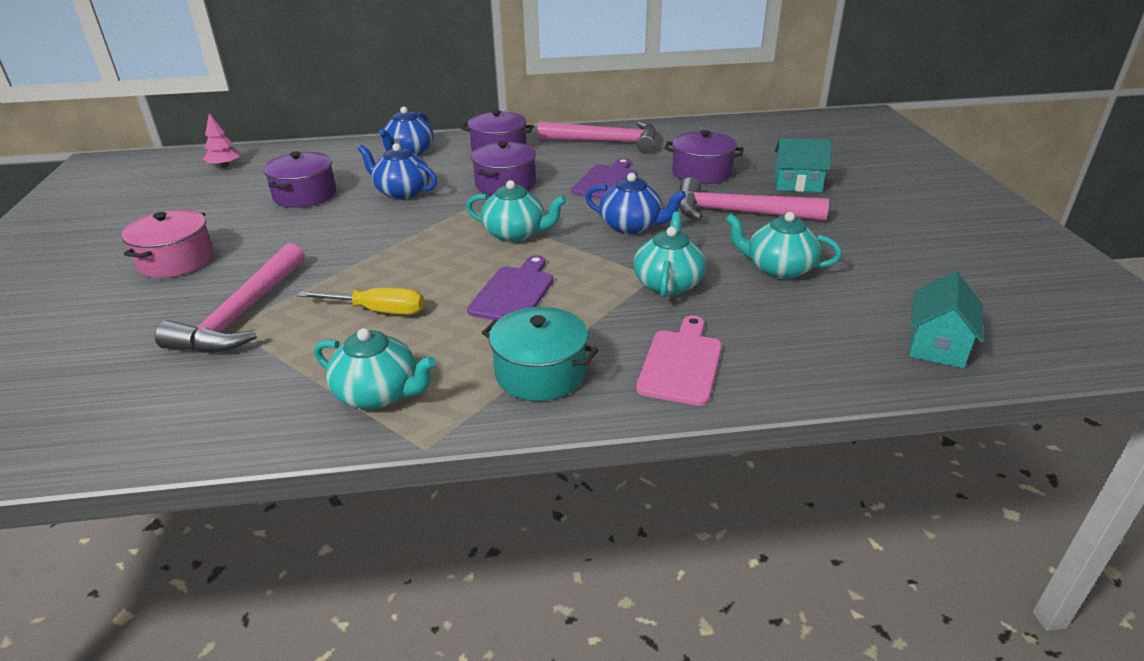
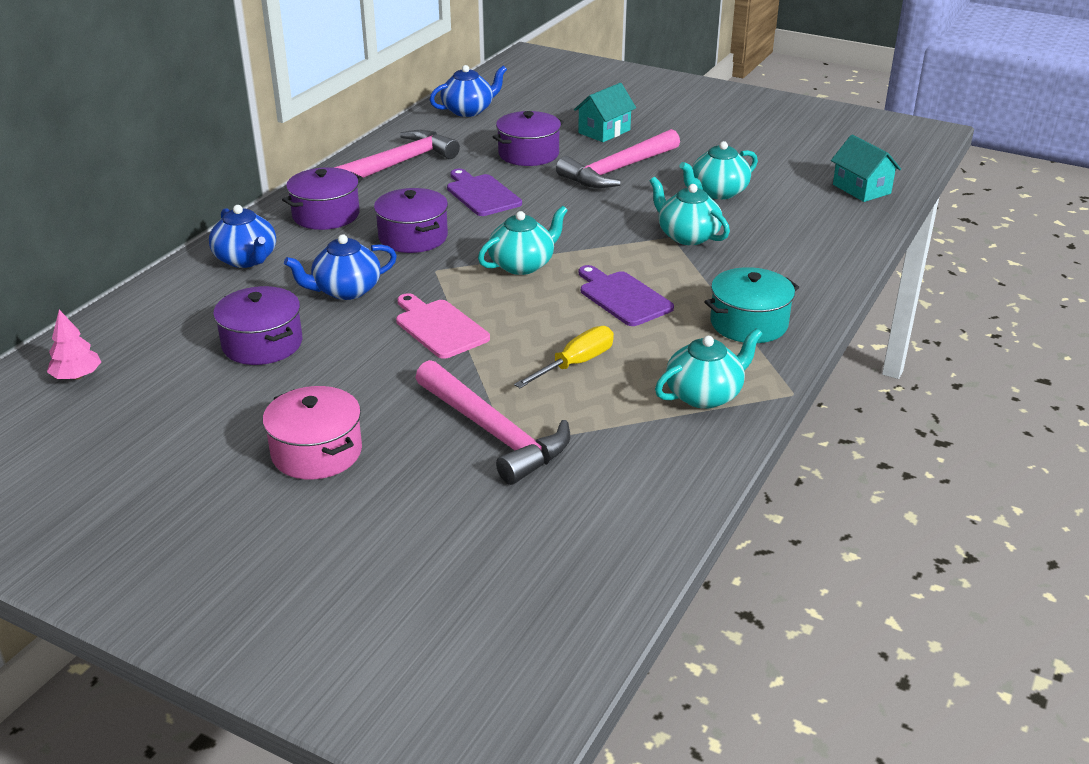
camera: 55 degrees left, 0 degrees up
(632, 226) = (580, 215): blue teapot -> blue teapot (468, 110)
(681, 364) = (793, 271): pink cutting board -> pink cutting board (439, 327)

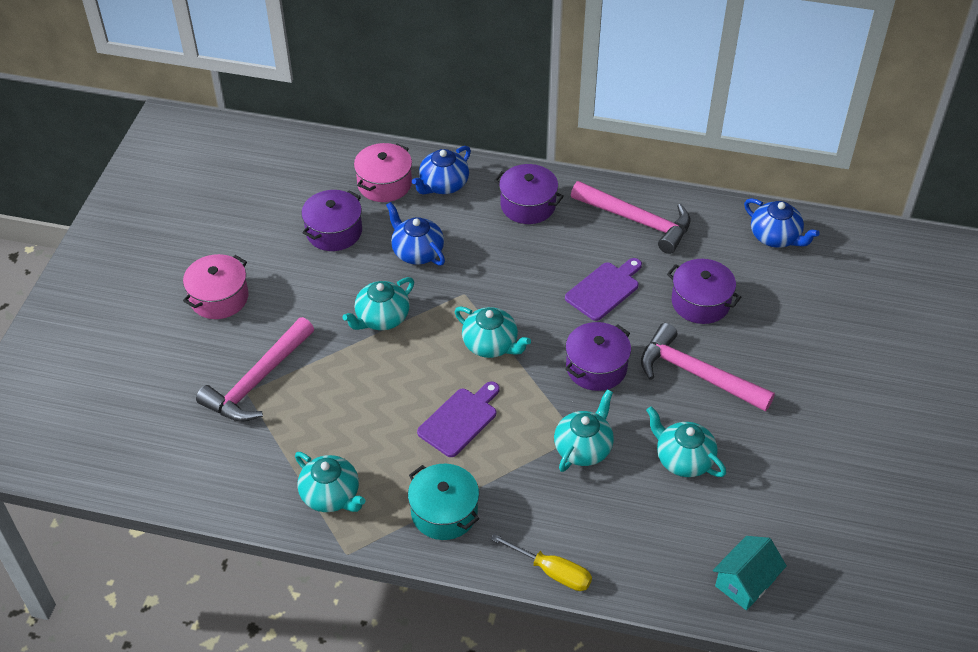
camera: 75 degrees right, 15 degrees up
(77, 376) = (275, 160): pink tree -> none
(207, 297) = (384, 184): none -> pink pot
(413, 237) = (511, 266): purple pot -> purple pot (596, 367)
(439, 327) = (381, 318): pink cutting board -> turquoise teapot
(575, 364) = (353, 408): yellow screwdriver -> yellow screwdriver (552, 572)
(604, 131) = (780, 348): turquoise house -> none

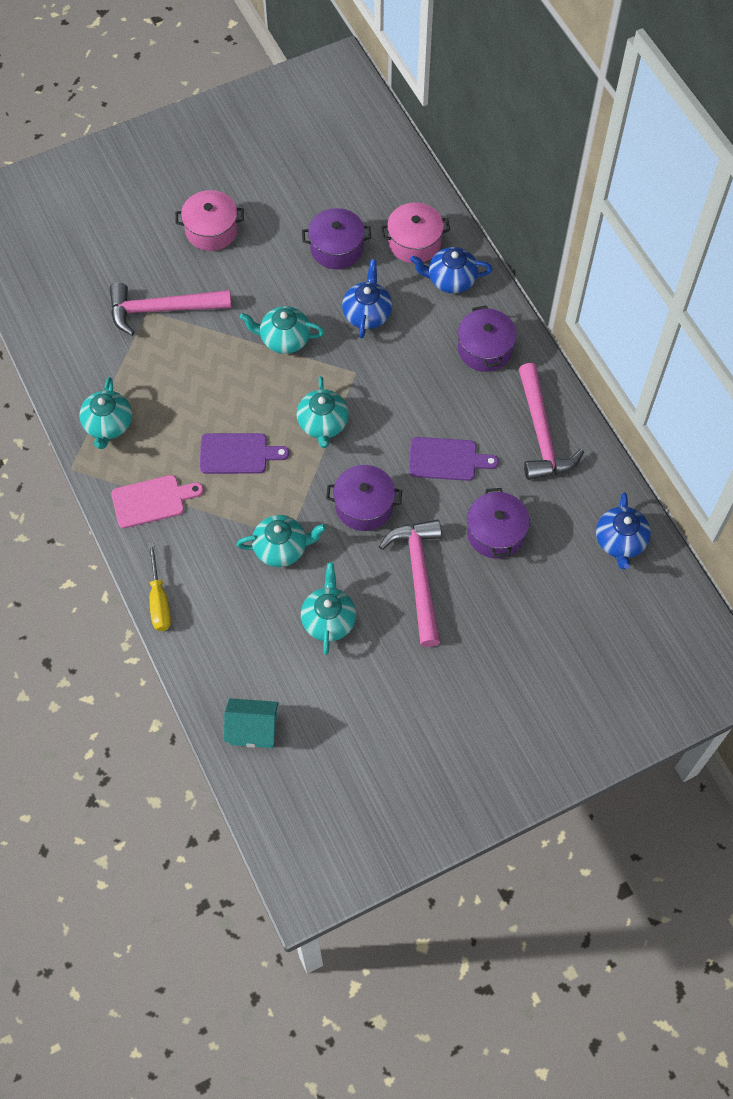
camera: 50 degrees right, 15 degrees up
(444, 512) = (152, 501): turquoise pot -> pink cutting board

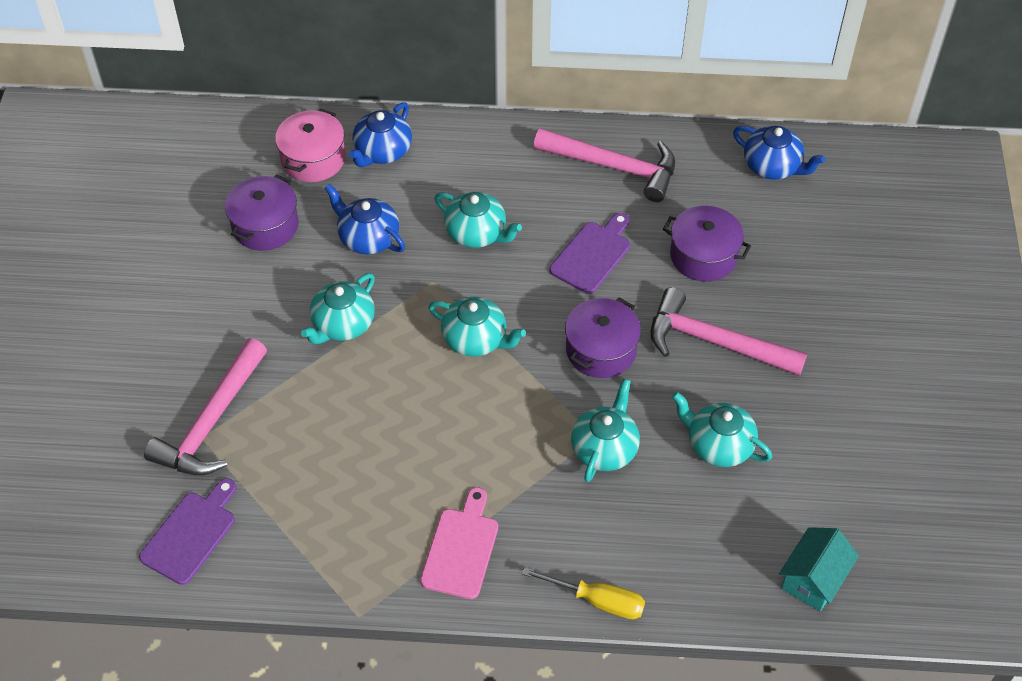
camera: 60 degrees left, 10 degrees down
(108, 425) = (326, 549): turquoise teapot -> turquoise teapot (477, 233)
(211, 230) = (145, 326): pink pot -> none
(237, 454) = (458, 435): purple cutting board -> purple cutting board (191, 534)
(485, 349) = (485, 164): purple pot -> none

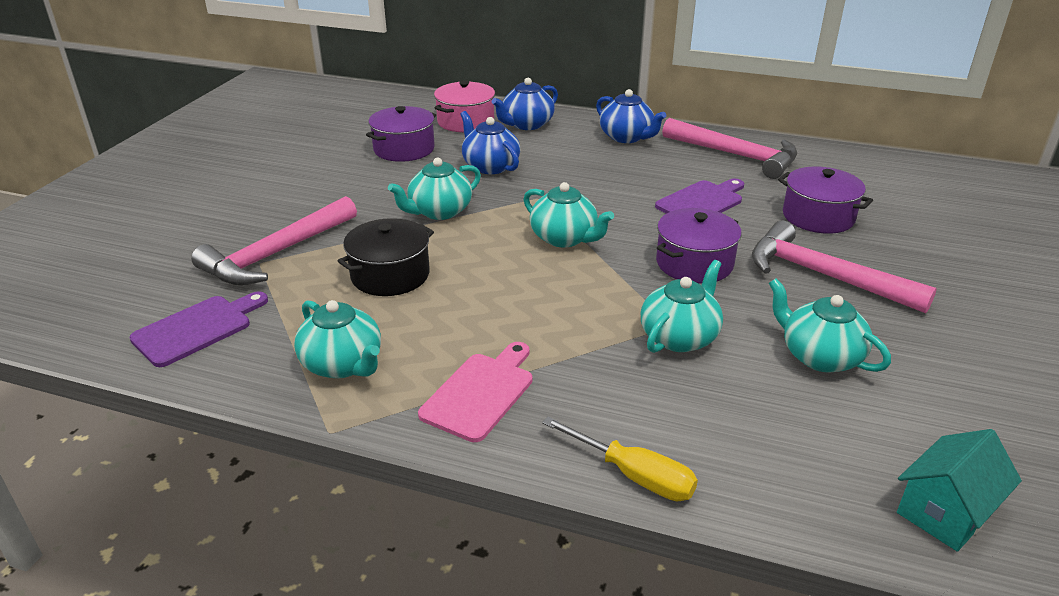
camera: 15 degrees right, 20 degrees down
(332, 427) = (390, 275): none -> black pot
(477, 233) = (592, 176): turquoise teapot -> turquoise teapot (343, 364)
(772, 166) = (896, 173): blue teapot -> blue teapot (627, 137)

